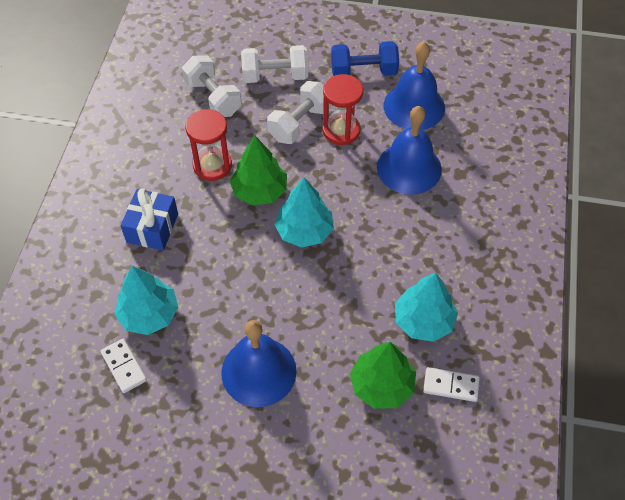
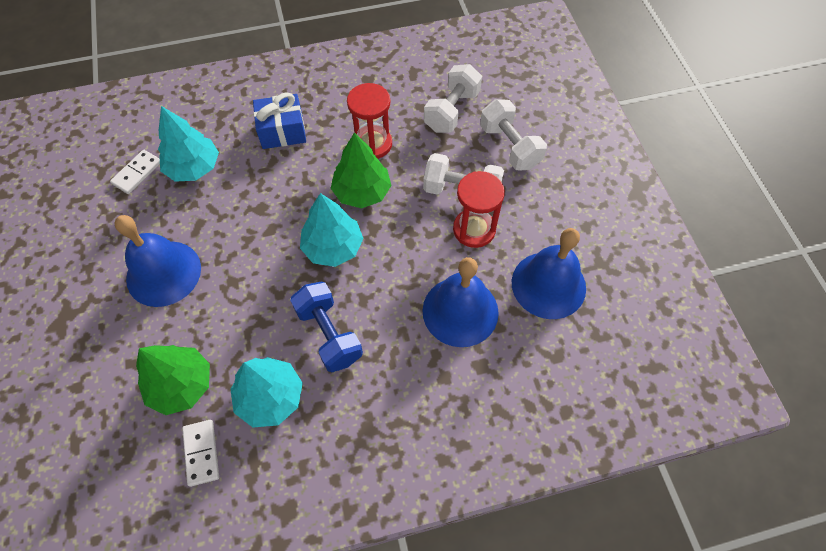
camera: 65 degrees right, 5 degrees up
(363, 72) = (565, 219): blue dumbbell -> blue dumbbell (329, 334)

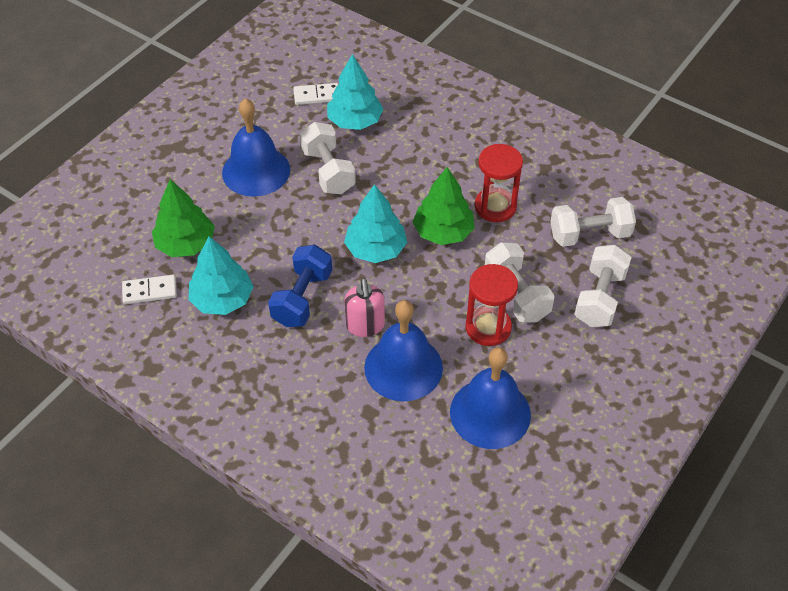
camera: 50 degrees right, 10 degrees down
(201, 453) = (150, 291): white domino -> white domino turned 45 degrees clockwise
(222, 222) = (328, 171): none -> white dumbbell
(282, 131) = (443, 145): blue gift -> none
(398, 308) = (365, 326): none -> pink soap dispenser

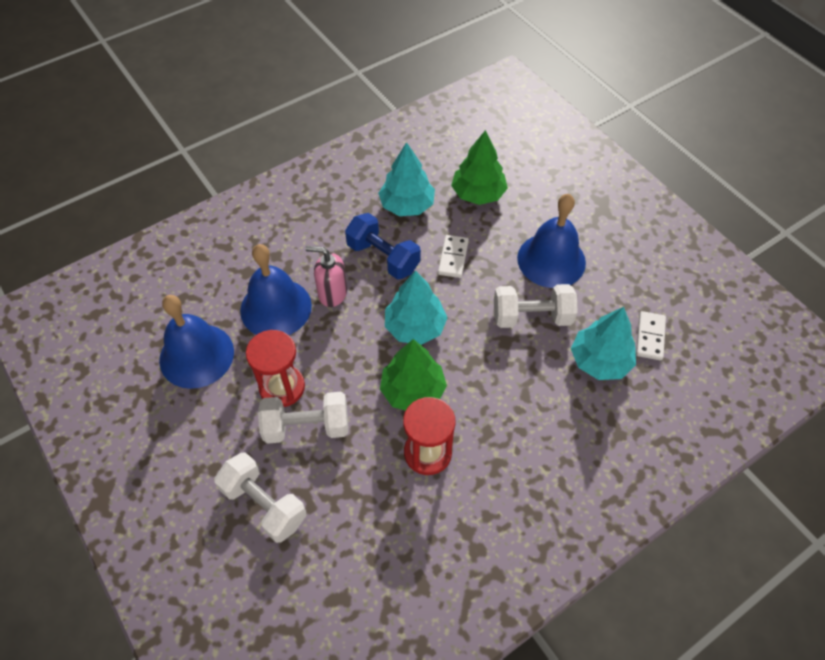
camera: 110 degrees right, 5 degrees up
(150, 291) = (436, 163): white domino -> white domino (453, 258)
(589, 234) = (350, 534): white dumbbell -> none

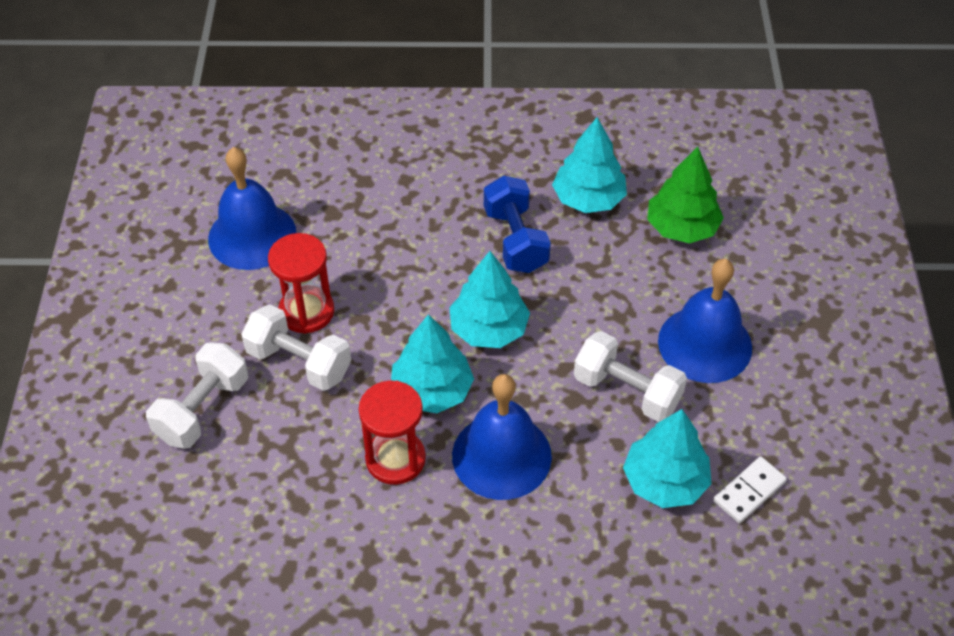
camera: 35 degrees right, 5 degrees down
(264, 504) = (203, 409): white dumbbell -> white dumbbell turned 45 degrees clockwise
(276, 308) = (363, 231): blue bell -> blue bell (501, 455)
(332, 293) = (431, 248): pink soap dispenser -> none
(412, 390) = (432, 390): green tree -> turquoise tree
(453, 258) = (592, 281): white domino -> none

